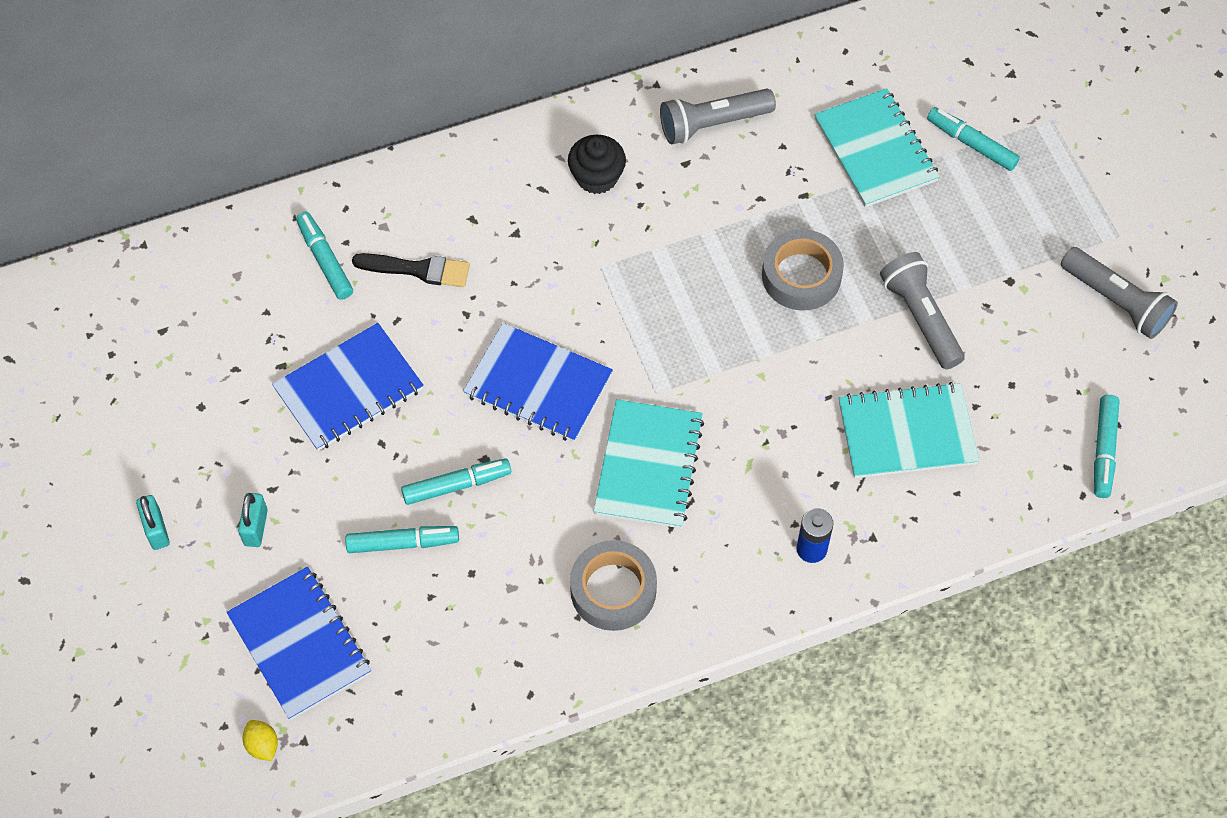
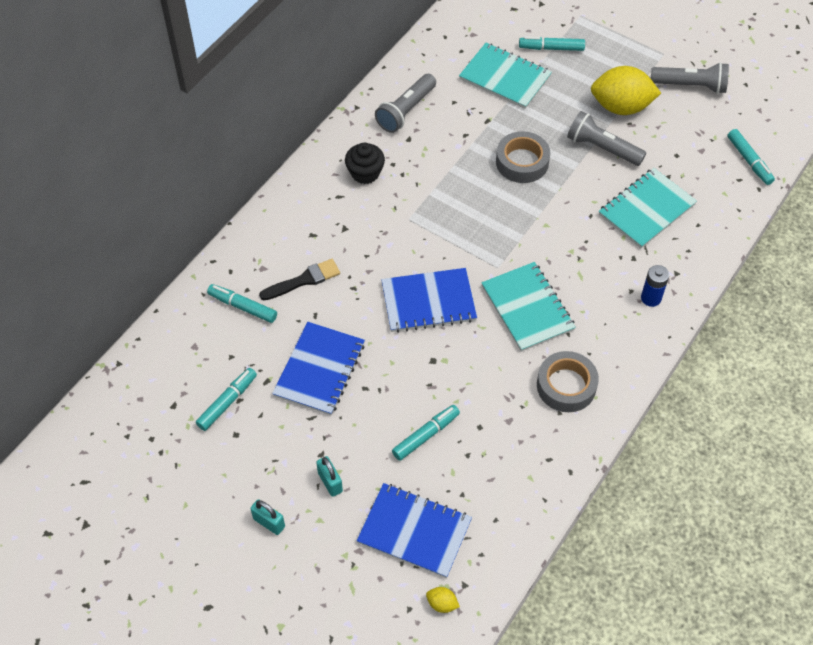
camera: 35 degrees left, 5 degrees down
(456, 485) = (429, 384): turquoise marker -> turquoise marker (227, 402)
(995, 277) = (621, 107): none -> yellow lemon

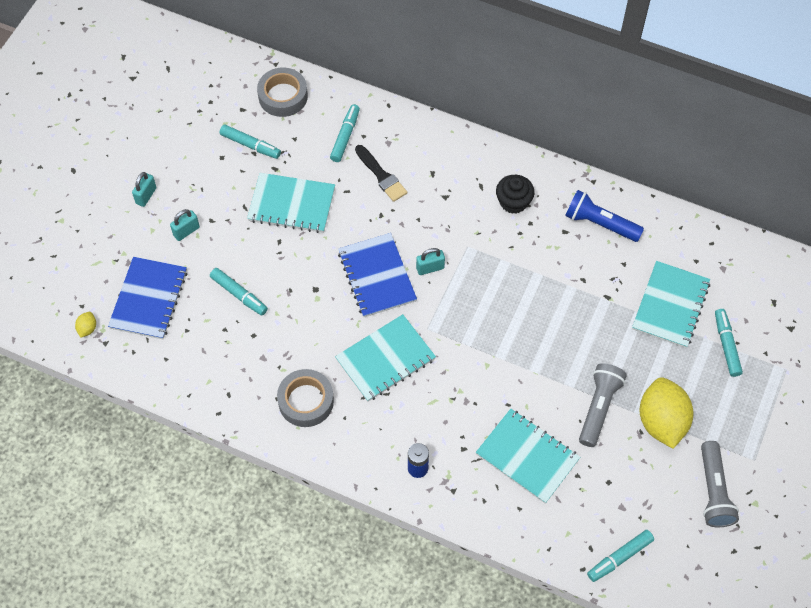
camera: 80 degrees right, 5 degrees up
(319, 370) = (291, 204): blue notebook -> turquoise notebook
(406, 111) = (600, 224): grey flashlight -> blue flashlight
(428, 254) = (430, 268): none -> turquoise padlock
(522, 162) = (561, 334): grey tape -> grey tape (283, 96)

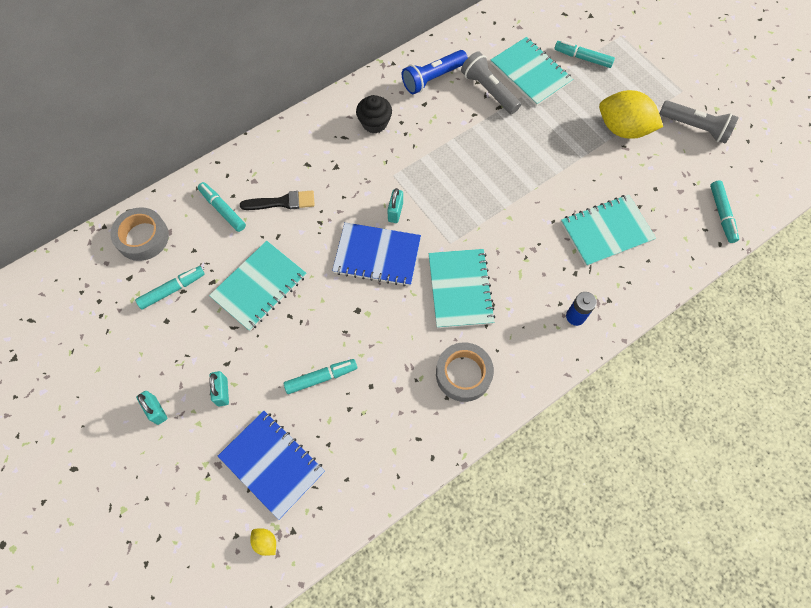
camera: 60 degrees left, 5 degrees up
(598, 408) = (590, 162): grey flashlight -> grey flashlight (489, 91)

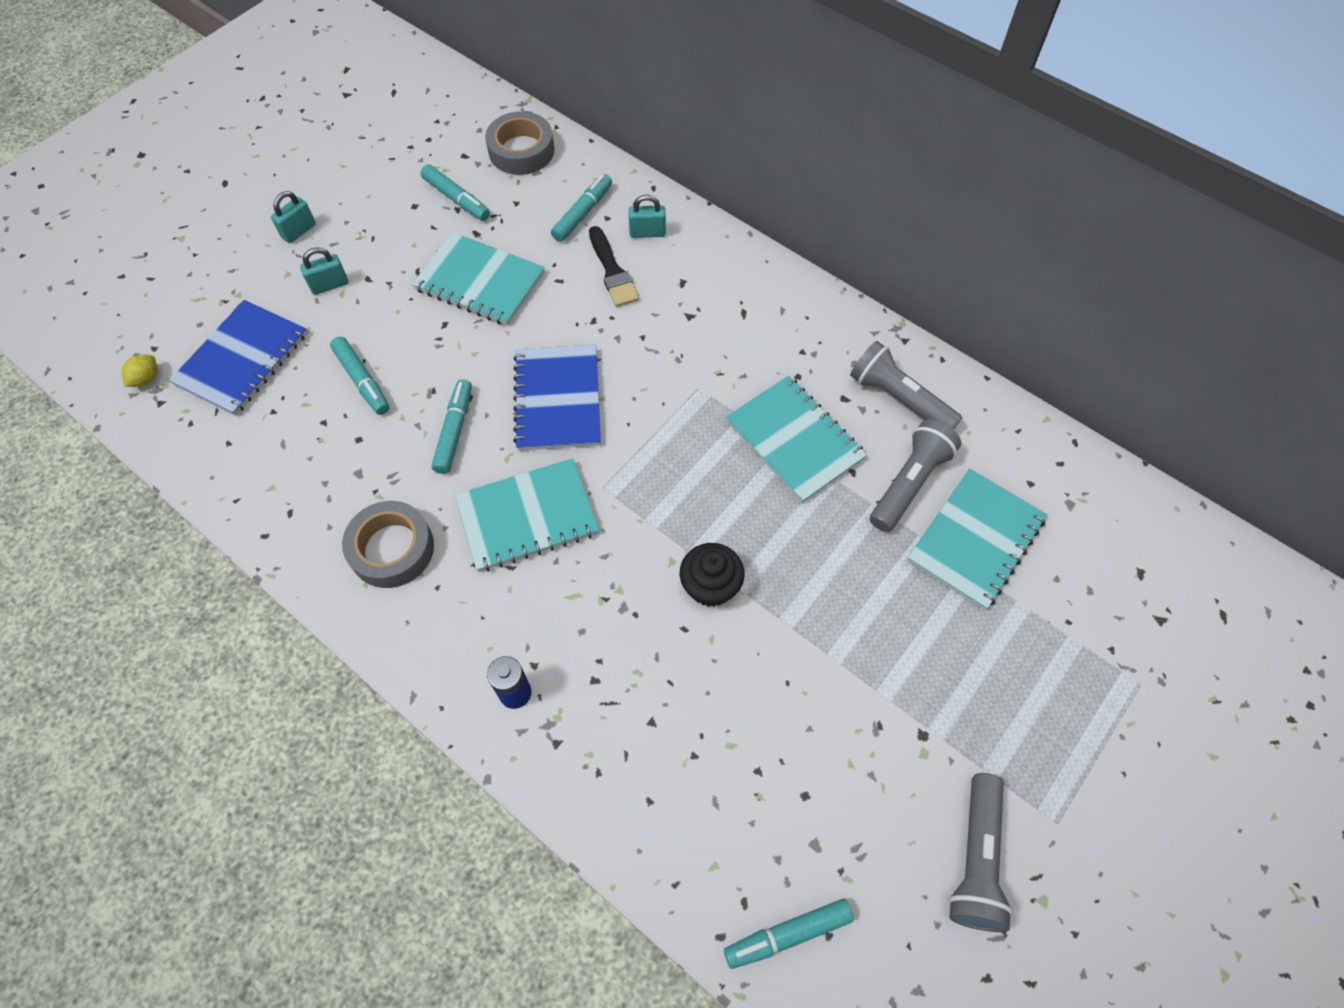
camera: 75 degrees right, 5 degrees down
(374, 123) = (782, 343): black cupcake -> black cupcake (710, 586)
(395, 212) = (636, 405): turquoise padlock -> turquoise padlock (647, 233)
(433, 78) = (899, 399): blue flashlight -> grey flashlight
(583, 58) = (1050, 622): turquoise marker -> turquoise marker (454, 431)
(606, 231) = (688, 719): turquoise notebook -> turquoise notebook (794, 440)
(623, 129) = (917, 718): yellow lemon -> none

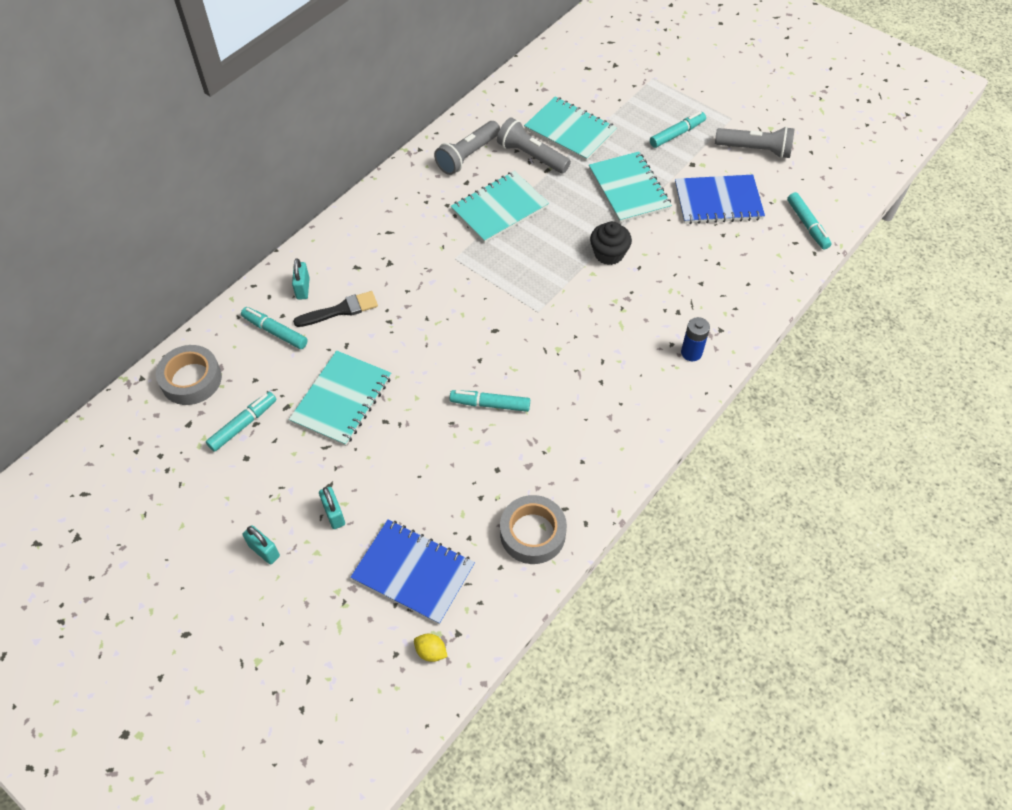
camera: 90 degrees left, 5 degrees down
(362, 380) = (440, 474): turquoise marker -> turquoise marker (677, 134)
(392, 549) = (592, 434): grey tape -> grey tape (532, 533)
(527, 517) = (563, 353): turquoise notebook -> turquoise notebook (629, 189)
(558, 399) = (463, 340): blue notebook -> blue notebook (718, 201)

